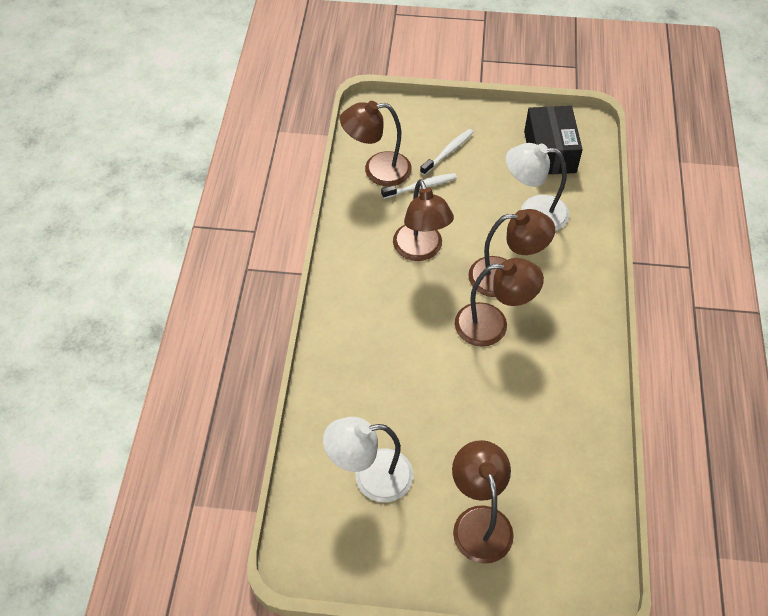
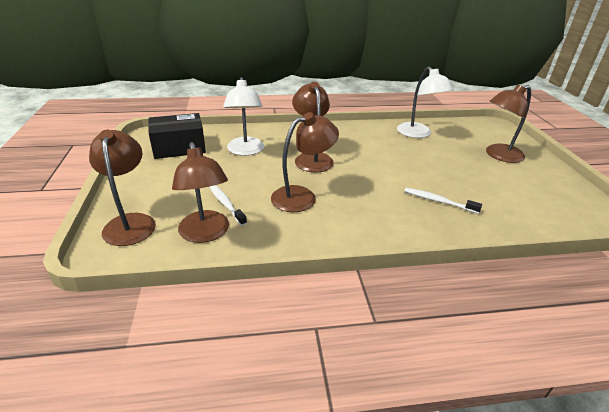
camera: 105 degrees left, 20 degrees down
(371, 477) = (517, 196): white lamp -> white lamp (418, 134)
(448, 152) = (178, 193): white toothbrush -> white toothbrush (438, 201)
(492, 325) = (356, 160): brown lamp -> brown lamp (130, 222)

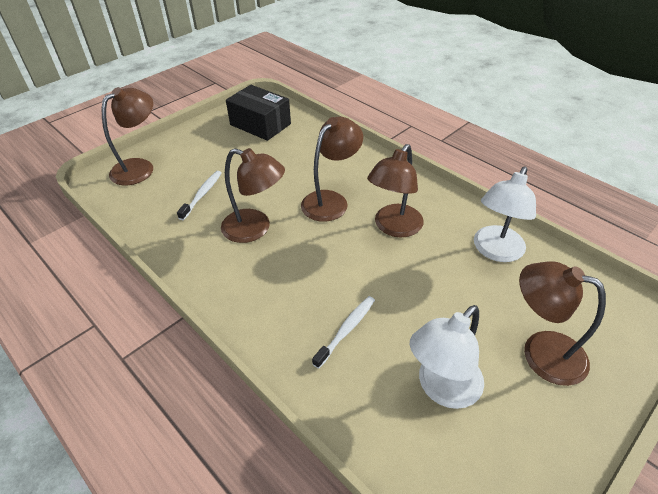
camera: 55 degrees right, 10 degrees up
(206, 234) = (155, 208): brown lamp -> brown lamp (394, 227)
(245, 151) = (296, 157): white lamp -> white lamp (442, 388)
(438, 201) = (346, 330): white toothbrush -> white toothbrush turned 45 degrees clockwise

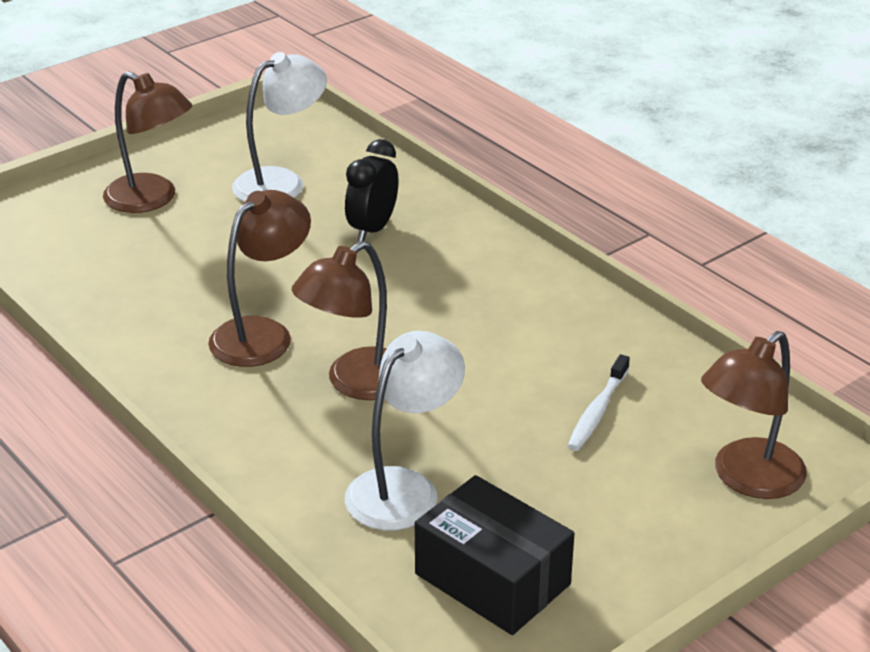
camera: 175 degrees left, 10 degrees down
(255, 229) = (493, 347): brown lamp -> none
(346, 330) = (372, 229): white toothbrush -> black clock
(495, 251) = (125, 293): white lamp -> white lamp (404, 488)

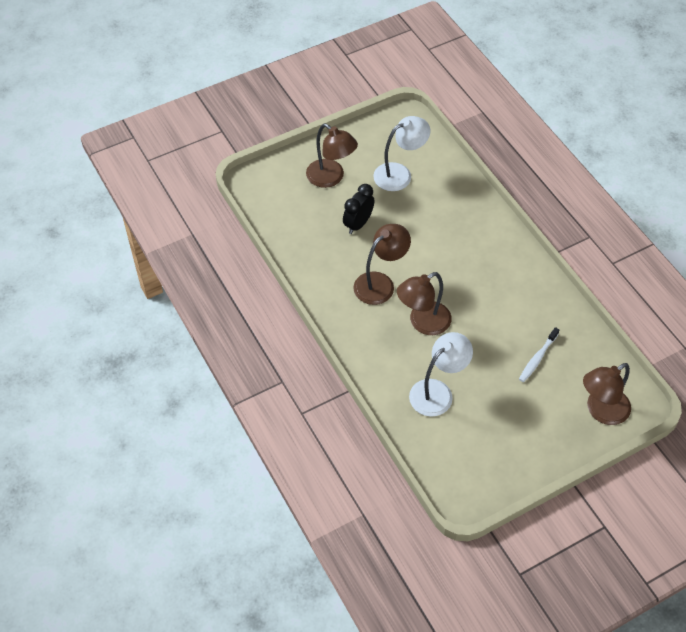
camera: 10 degrees right, 20 degrees up
(372, 229) = (443, 216): black clock -> black clock (358, 224)
(492, 579) = (470, 450): black box -> none

